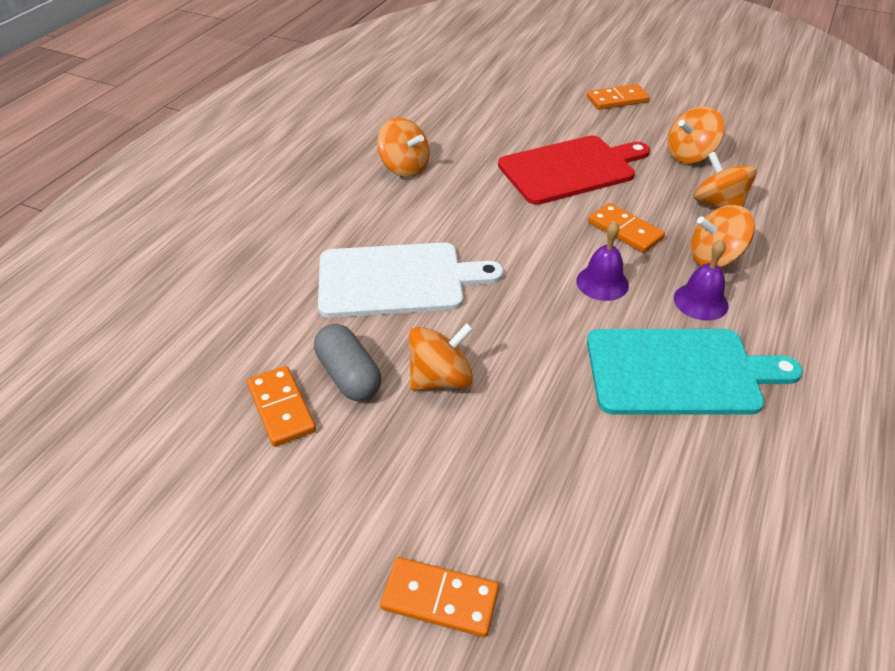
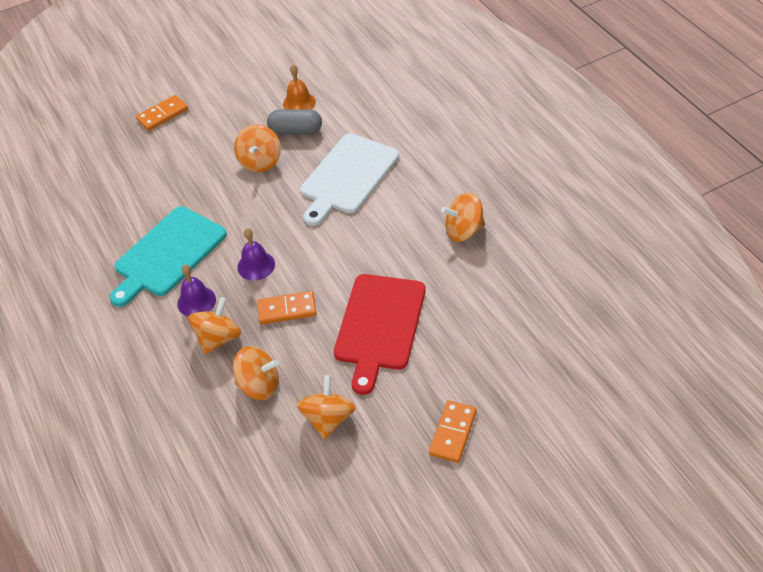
camera: 130 degrees right, 5 degrees up
(281, 408) = (299, 103): orange domino -> orange bell

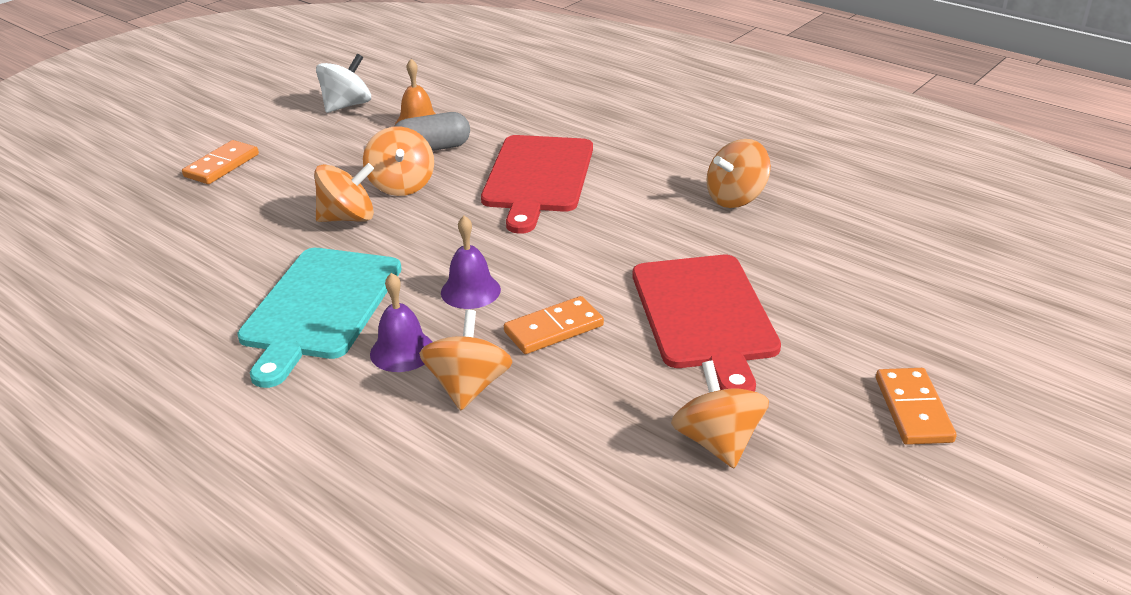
camera: 25 degrees left, 15 degrees down
(259, 385) = (576, 428): orange spinning top -> orange spinning top (348, 218)
(262, 73) = (347, 105): none -> white spinning top
(347, 176) = (537, 177): white cutting board -> red cutting board

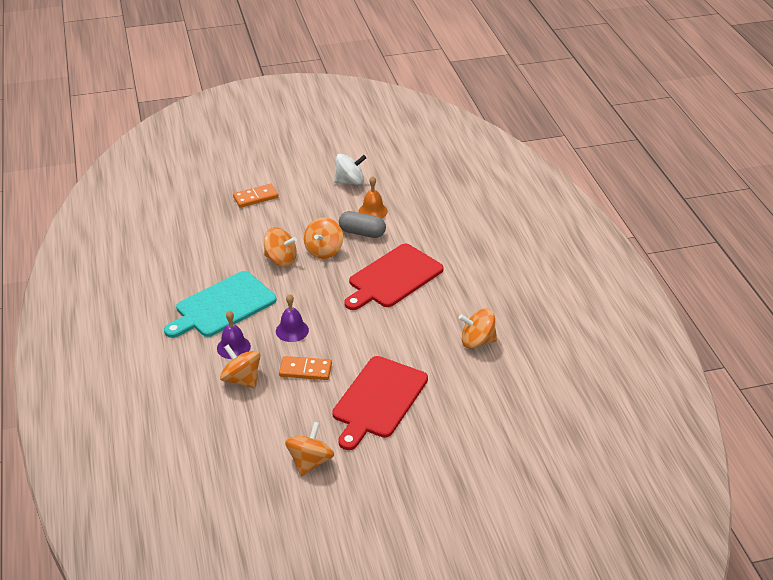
camera: 35 degrees right, 5 degrees up
(468, 387) = (241, 379): orange spinning top -> orange spinning top turned 90 degrees counterclockwise
(913, 409) = (410, 497): orange domino -> none

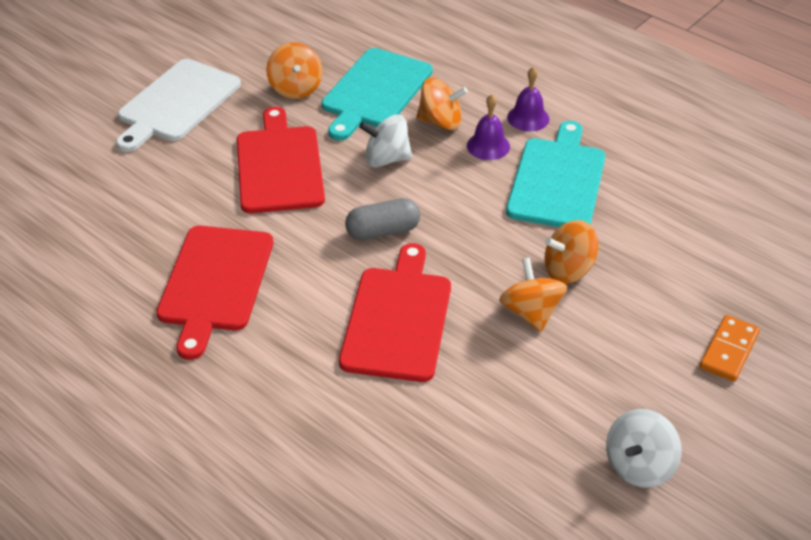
camera: 145 degrees right, 5 degrees up
(257, 428) = (375, 91): none -> turquoise cutting board
(292, 330) = (448, 191): purple bell -> purple bell (528, 118)
(305, 370) = (386, 159): orange domino -> white spinning top
(362, 233) = (512, 370): grey capsule -> grey capsule (383, 231)
(373, 211) = (539, 421): orange bell -> none
(410, 495) = (176, 103): none -> white cutting board
(477, 341) = (215, 283): orange spinning top -> red cutting board

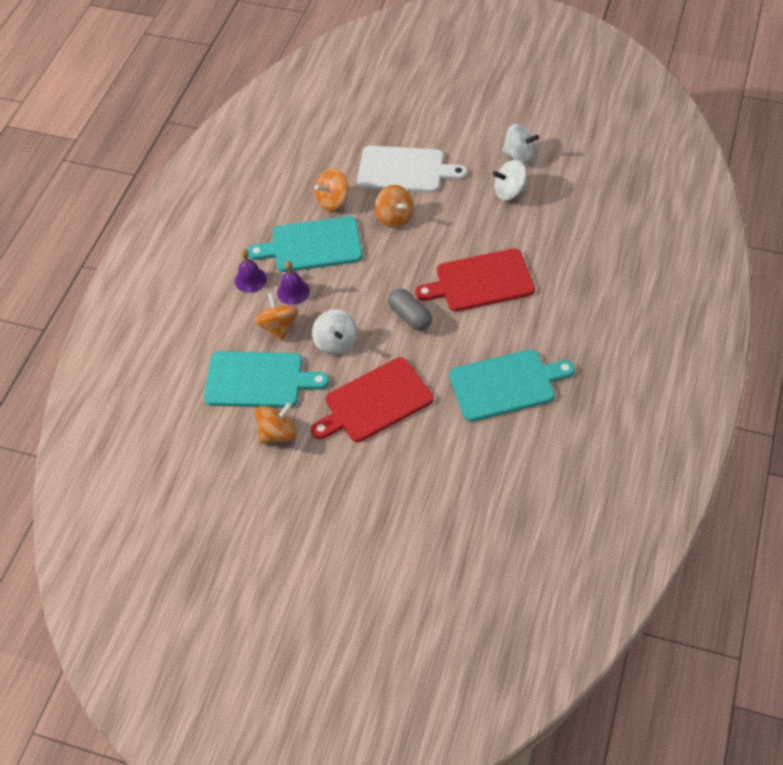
camera: 110 degrees left, 10 degrees up
(176, 103) = (334, 507): white cutting board -> white cutting board (405, 170)
(215, 283) = (506, 384): red cutting board -> turquoise cutting board
(531, 312) = (439, 224): orange spinning top -> orange spinning top (332, 200)
(559, 419) = (509, 191): none -> white spinning top
(729, 350) = (419, 139): orange domino -> none

